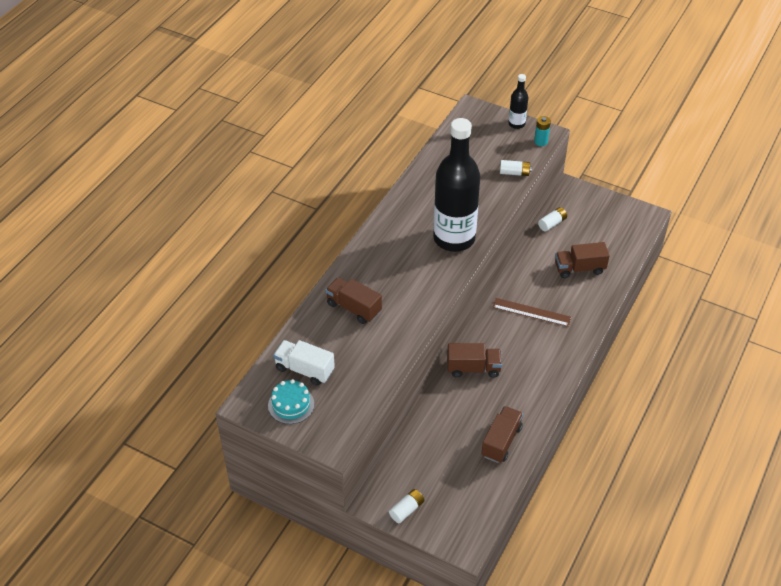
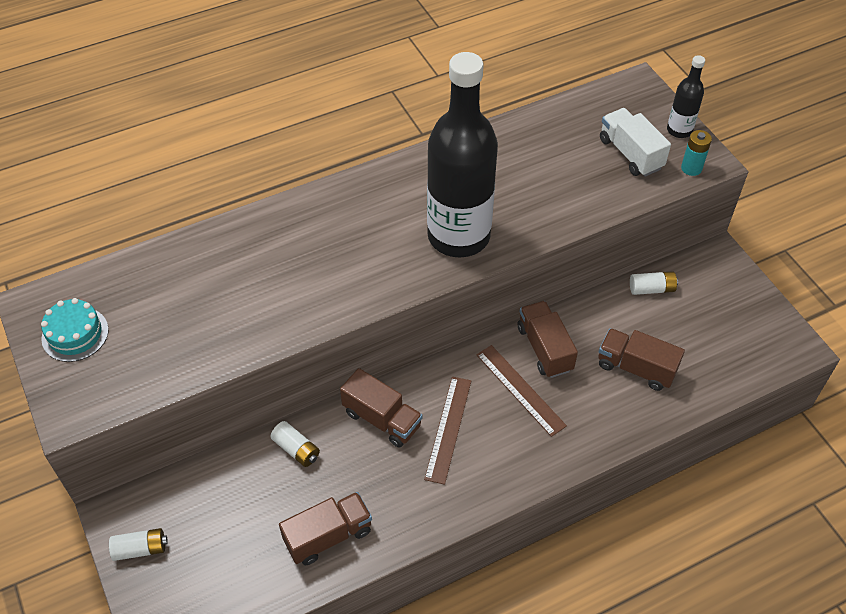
camera: 35 degrees right, 5 degrees up
(304, 370) = (131, 300): white truck -> white truck (630, 154)
(354, 308) = (257, 257): brown truck -> brown truck (544, 348)
(513, 353) = (448, 429): none -> brown ruler
(514, 173) = (617, 192): white battery -> white battery (296, 449)

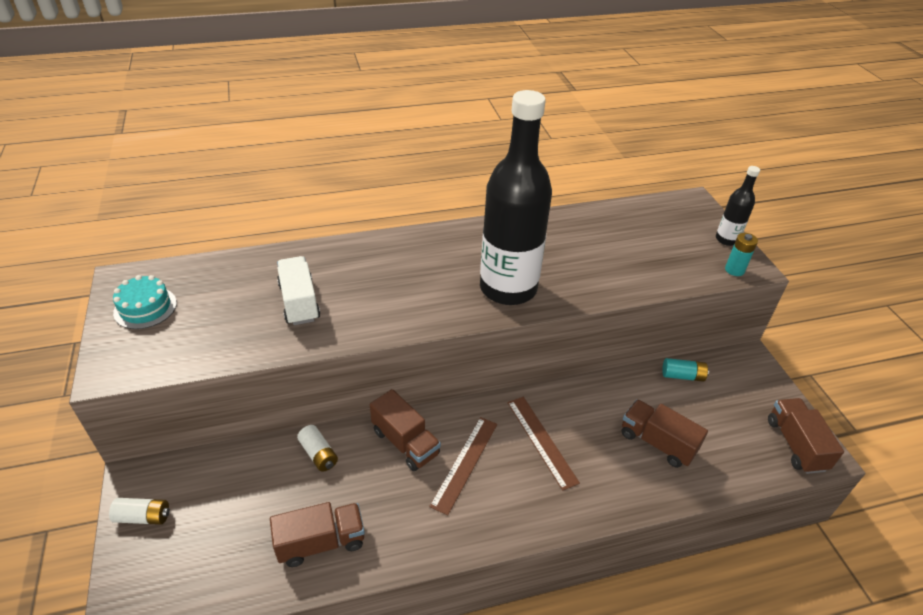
camera: 10 degrees right, 10 degrees down
(544, 348) = (572, 409): brown truck -> brown truck (795, 444)
(630, 154) = (679, 250): white truck -> white truck (299, 302)
(652, 289) = (683, 376): white battery -> turquoise battery

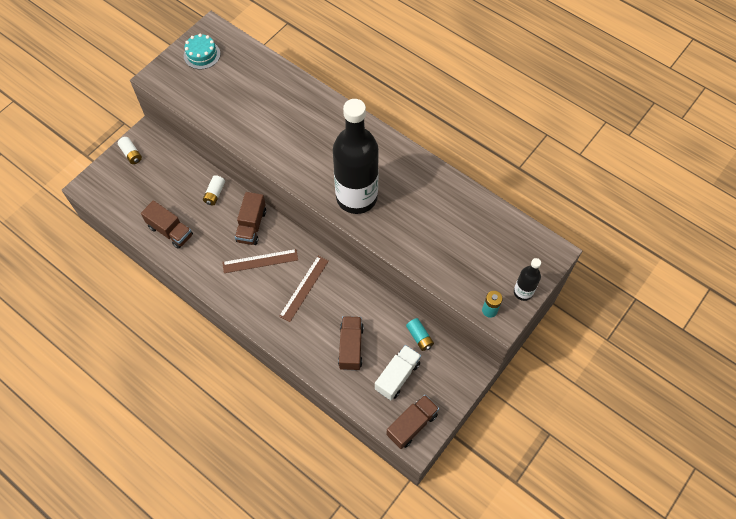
camera: 55 degrees right, 20 degrees up
(299, 302) = (260, 111): white truck -> white truck (397, 376)

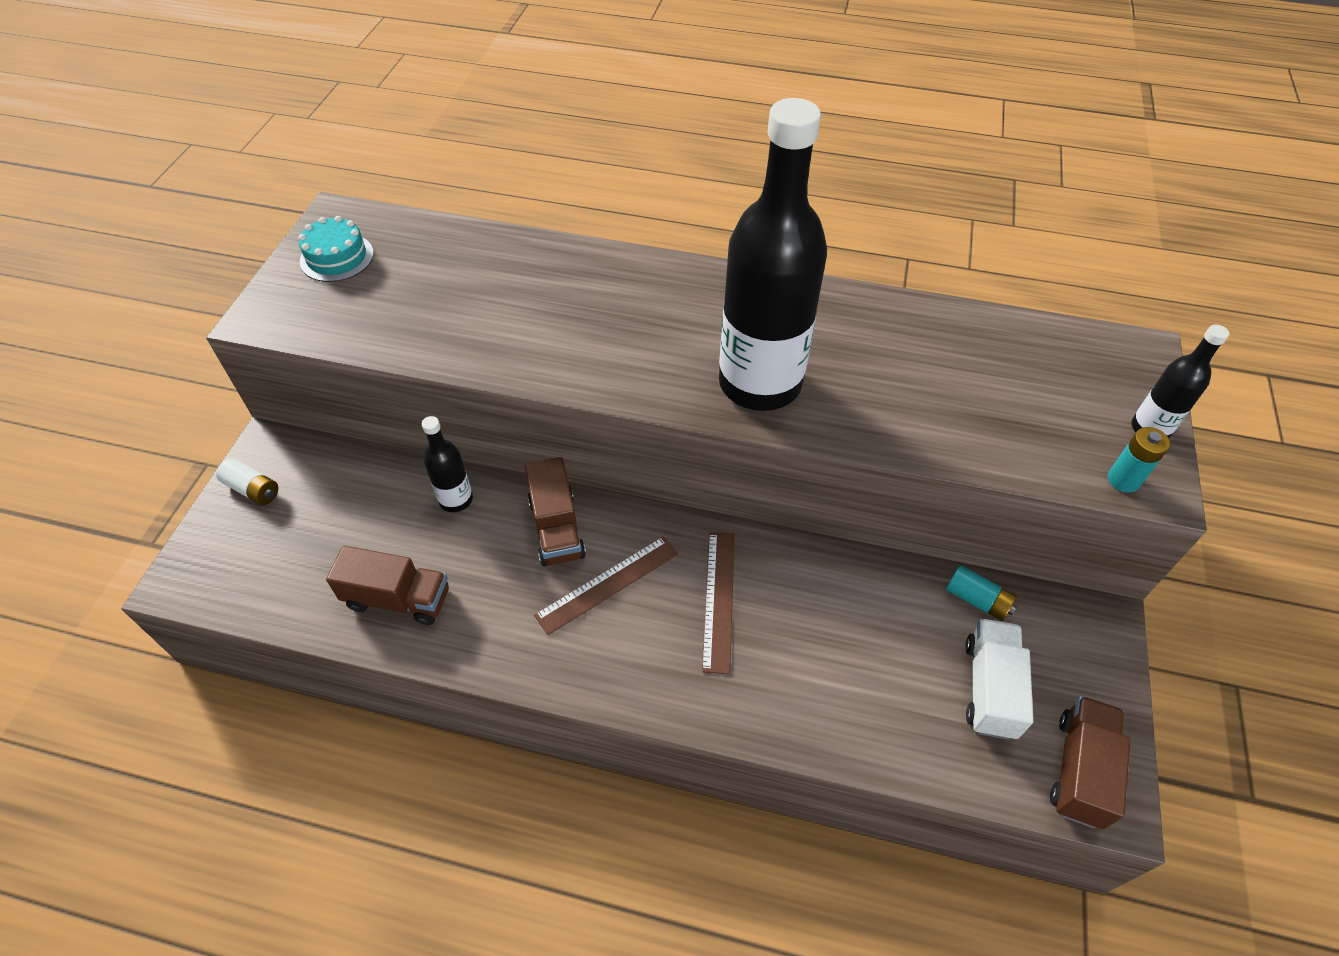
camera: 25 degrees left, 10 degrees down
(215, 194) = (456, 499): white battery -> black bottle
(351, 347) = (872, 671): brown truck -> none

